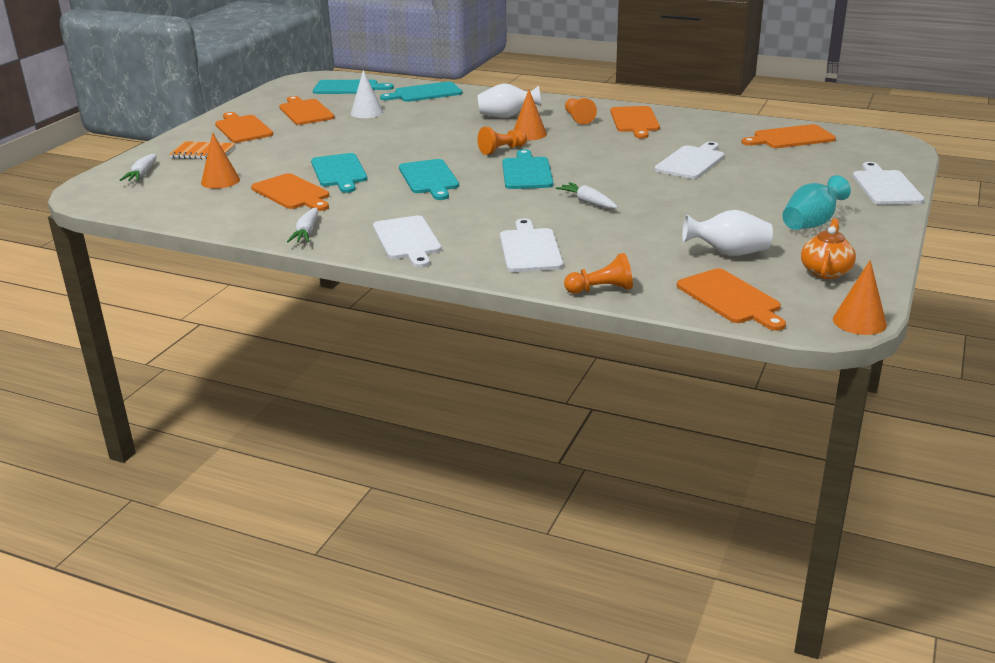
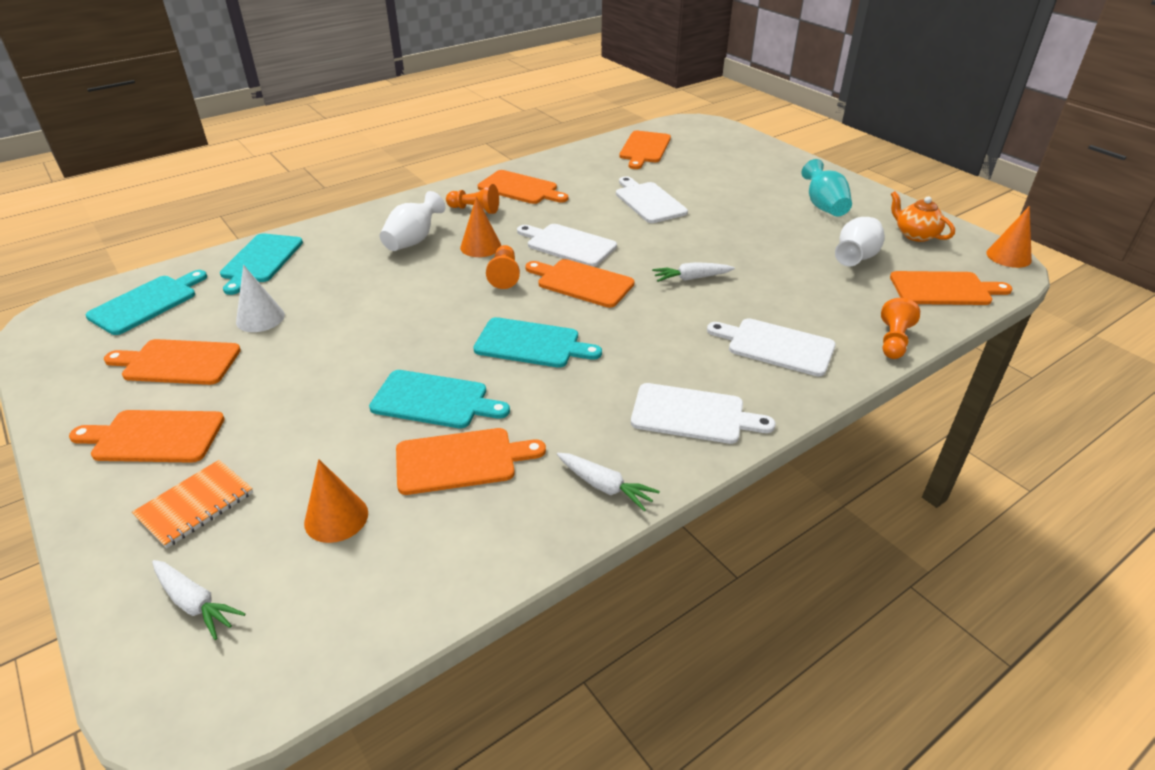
camera: 60 degrees left, 10 degrees up
(527, 172) = (582, 282): turquoise cutting board -> orange cutting board
(885, 186) = (777, 157): white cutting board -> white cutting board (568, 244)

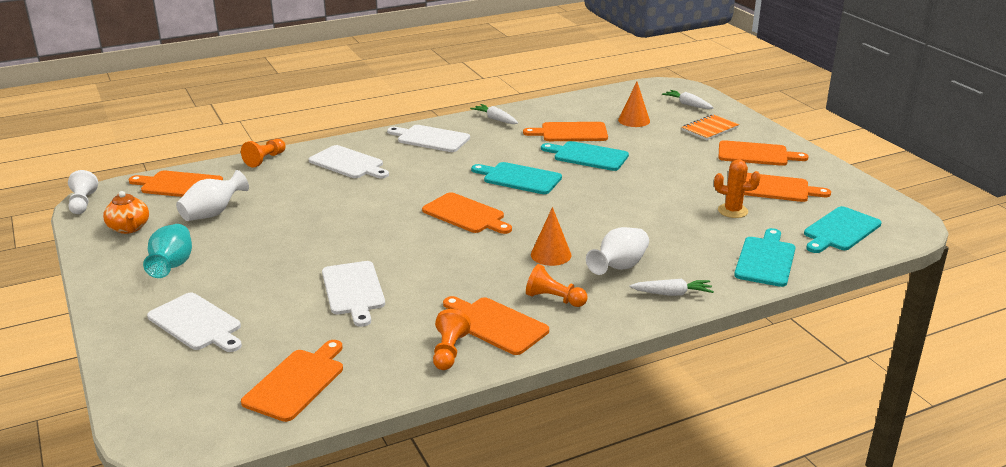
camera: 170 degrees left, 10 degrees down
(260, 318) = (732, 211): white cone -> orange cactus
(504, 275) = (531, 226): orange pawn -> orange pawn (449, 351)
(568, 244) = (464, 249): white cutting board -> white cutting board (197, 323)
(691, 278) = (371, 210): white carrot -> white carrot (672, 294)
(1008, 256) = (83, 203): orange cone -> white pawn

